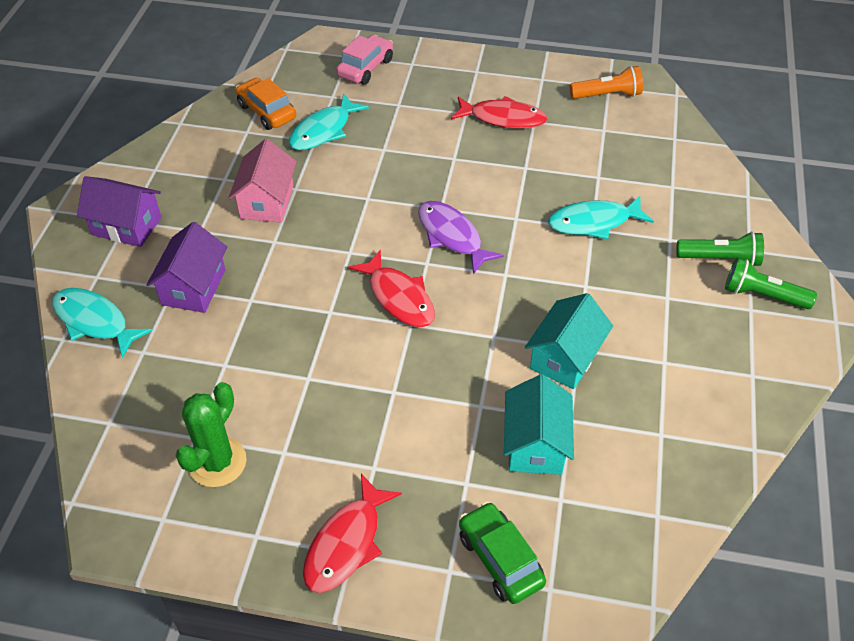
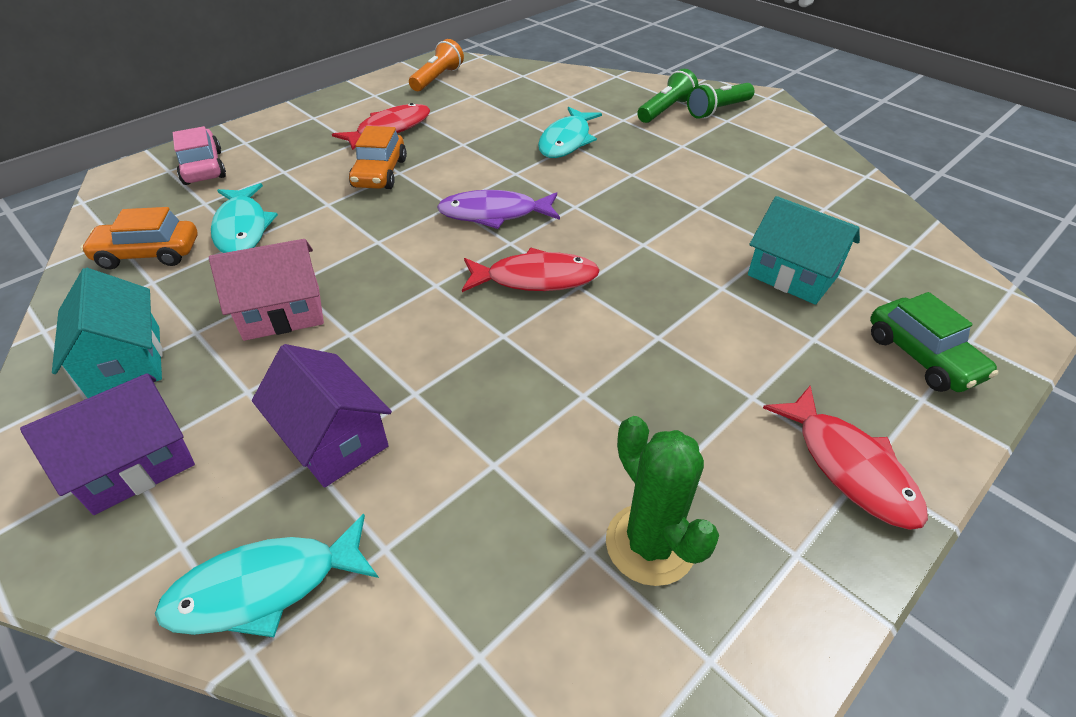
camera: 55 degrees left, 5 degrees down
(267, 202) = (282, 313): pink house -> pink house turned 60 degrees counterclockwise
(442, 150) = (380, 173): none -> orange car
(500, 559) = (922, 357): green car -> green car turned 120 degrees counterclockwise
(565, 357) = (703, 217): turquoise house -> turquoise house (126, 361)

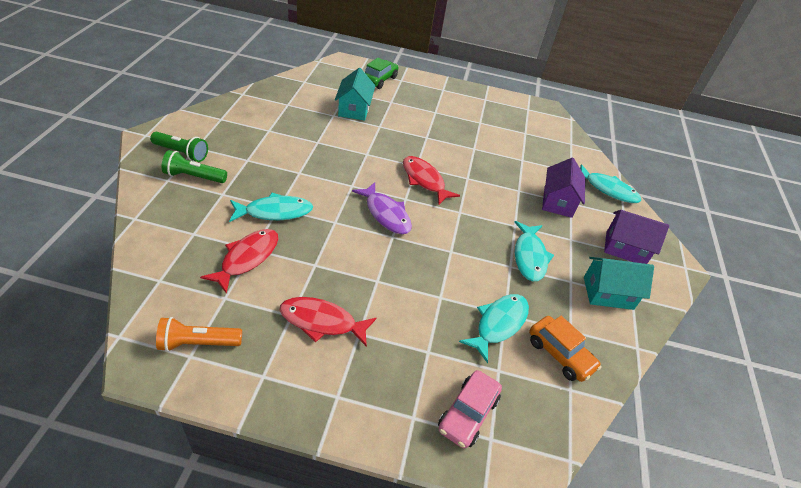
camera: 130 degrees left, 0 degrees up
(126, 361) = (608, 293): turquoise house -> turquoise house turned 60 degrees clockwise
(282, 313) = (529, 256): pink house -> turquoise fish
(380, 173) = (387, 290): orange car -> none
(650, 544) = (511, 123): green cactus -> none
(849, 467) = (445, 92): red fish -> red fish (247, 258)

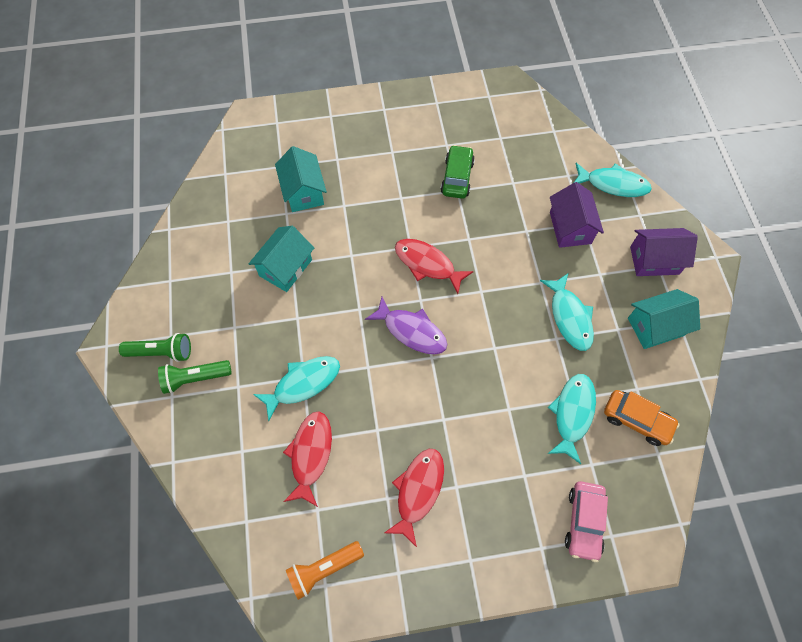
camera: 15 degrees left, 20 degrees up
(311, 142) = (285, 267): none -> turquoise house
(322, 322) = (418, 491): red fish -> red fish turned 120 degrees clockwise
(379, 80) = (306, 128): green car -> green car (457, 177)

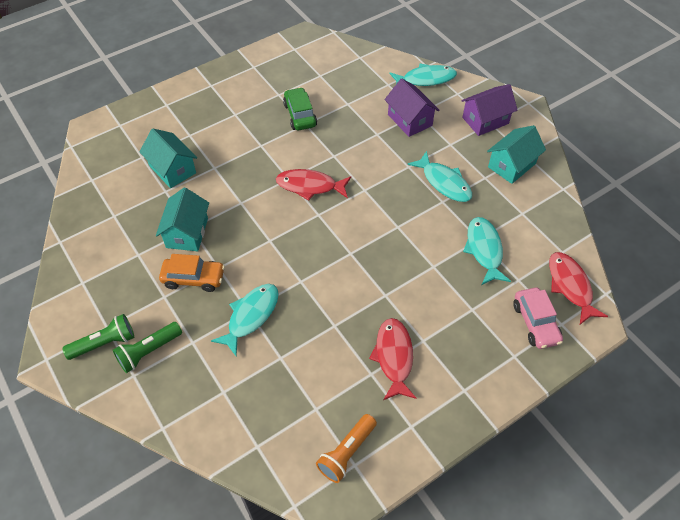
camera: 25 degrees left, 10 degrees down
(310, 455) = (287, 368): red fish -> red fish (570, 286)
(411, 331) = (323, 240): purple fish -> none
(637, 420) = (534, 235): orange car -> orange car (194, 278)

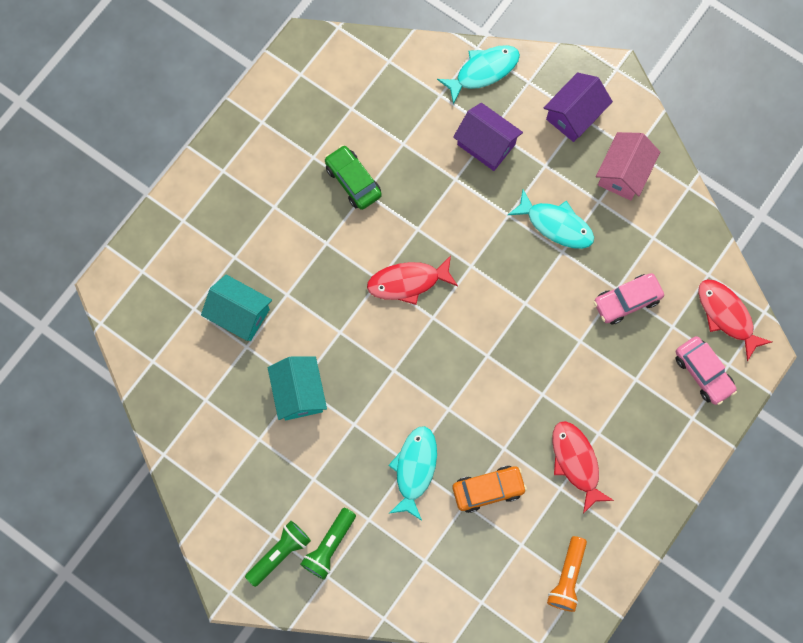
camera: 20 degrees left, 20 degrees up
(194, 278) = (334, 446): orange car -> orange car (488, 489)
(484, 250) = (626, 301): turquoise fish -> pink car
(511, 165) = (623, 173): turquoise house -> pink house

